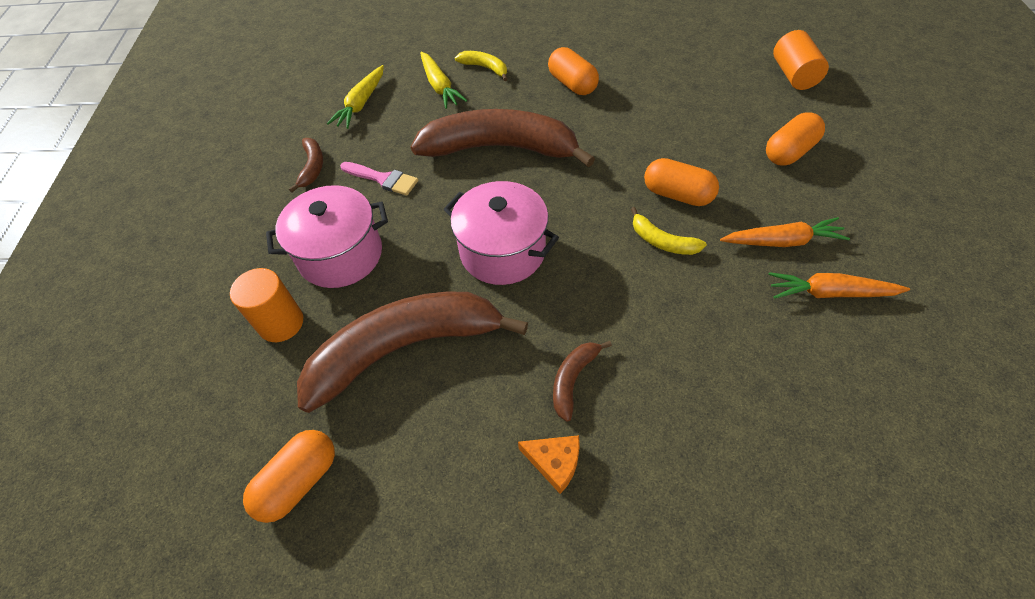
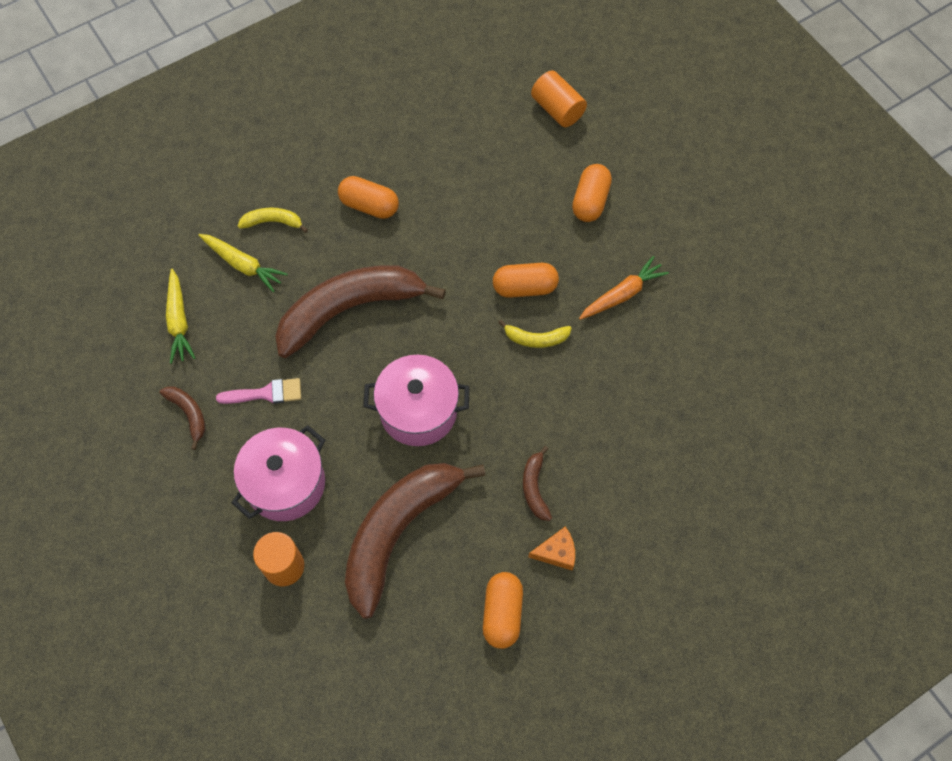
camera: 35 degrees left, 10 degrees up
(299, 481) = (394, 665): orange capsule -> orange capsule (502, 613)
(830, 293) = (673, 324): orange carrot -> none

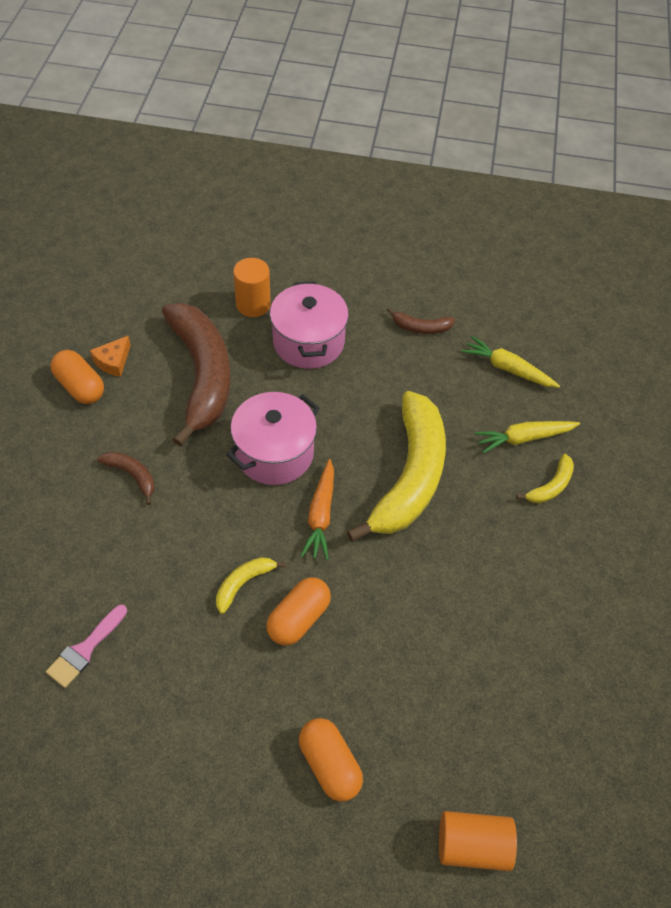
camera: 130 degrees right, 10 degrees down
(266, 393) = (391, 377): pink brush -> pink brush (85, 649)
(349, 310) = (410, 476): brown banana -> yellow banana
(369, 206) = (504, 568): orange capsule -> none
(556, 552) = (75, 449): orange cheese -> orange cheese (113, 361)
(622, 294) = (207, 693): orange carrot -> orange carrot (320, 515)

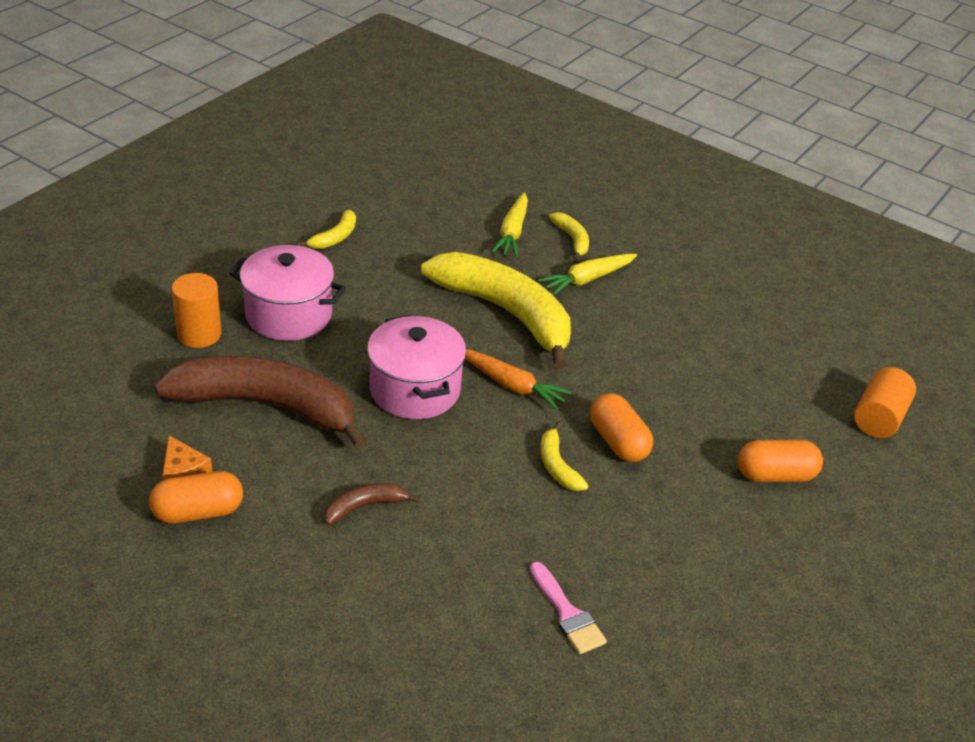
camera: 65 degrees left, 15 degrees down
(421, 327) = (335, 237): brown banana -> yellow banana
(508, 369) = (428, 209): yellow carrot -> yellow carrot (587, 279)

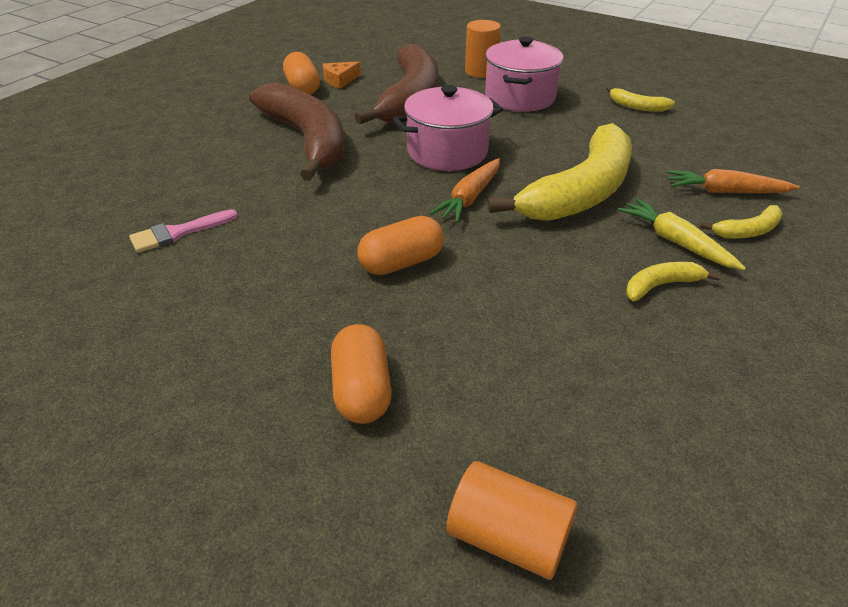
camera: 90 degrees right, 0 degrees up
(364, 507) = (307, 140): brown banana -> brown banana, size x2.41
(512, 232) = (725, 192): yellow carrot -> orange carrot
(557, 466) = (361, 225): yellow banana -> yellow banana (661, 286)

